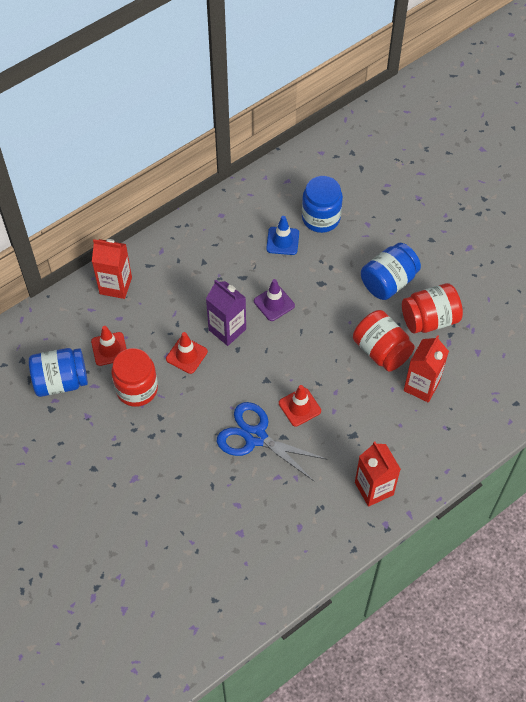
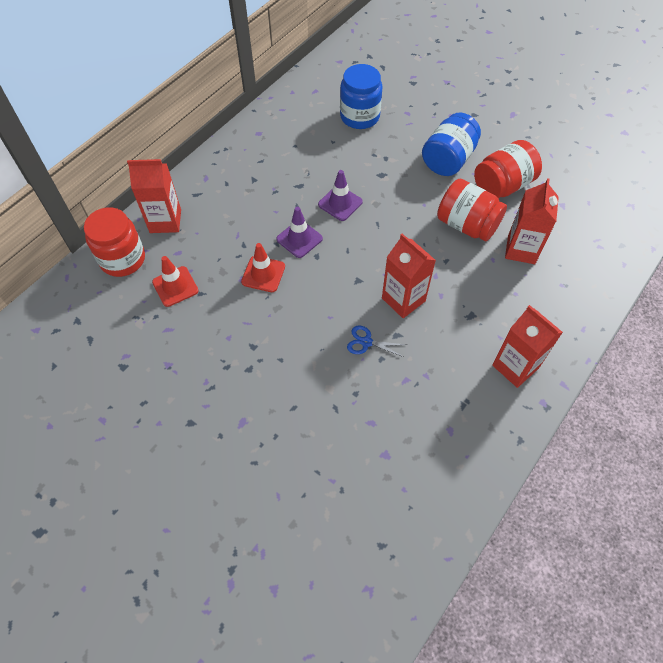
camera: 15 degrees left, 0 degrees up
(61, 381) = (128, 333): blue jar -> none
(137, 389) = (217, 321): red jar -> red jar (123, 259)
(227, 329) = (299, 239): purple carton -> purple traffic cone
(255, 437) = (366, 342): blue scissors -> blue scissors, size x0.47
(282, 241) = (329, 144): blue traffic cone -> none
(299, 407) = (403, 299): red traffic cone -> red carton

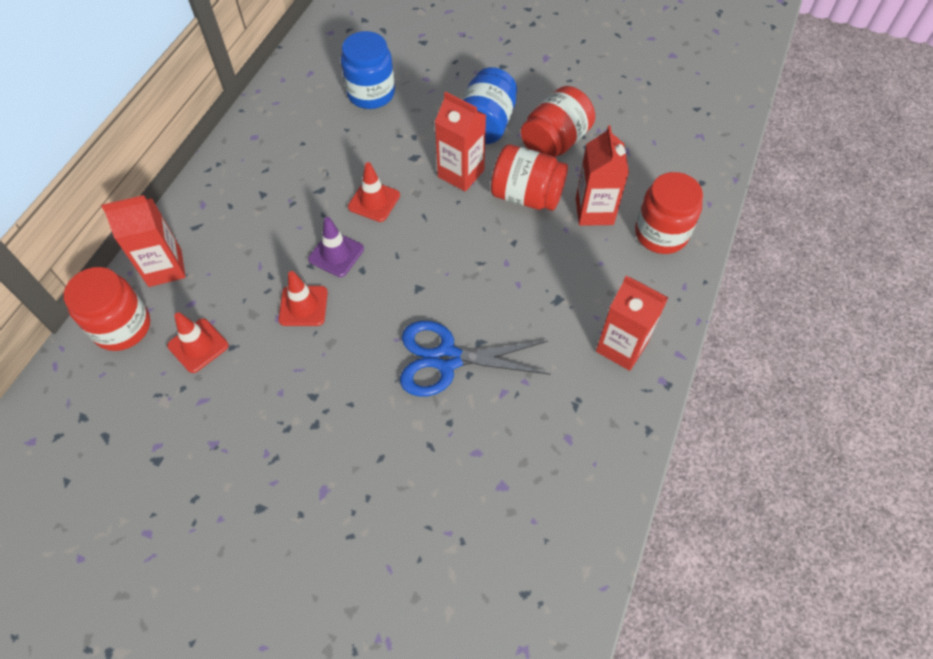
camera: 15 degrees left, 0 degrees up
(340, 203) = (374, 201): purple traffic cone -> red traffic cone
(366, 342) = (446, 359): blue scissors -> blue scissors, size x2.15
(403, 299) = (476, 299): red carton -> red carton (461, 173)
(574, 280) = (661, 234): none -> red jar

